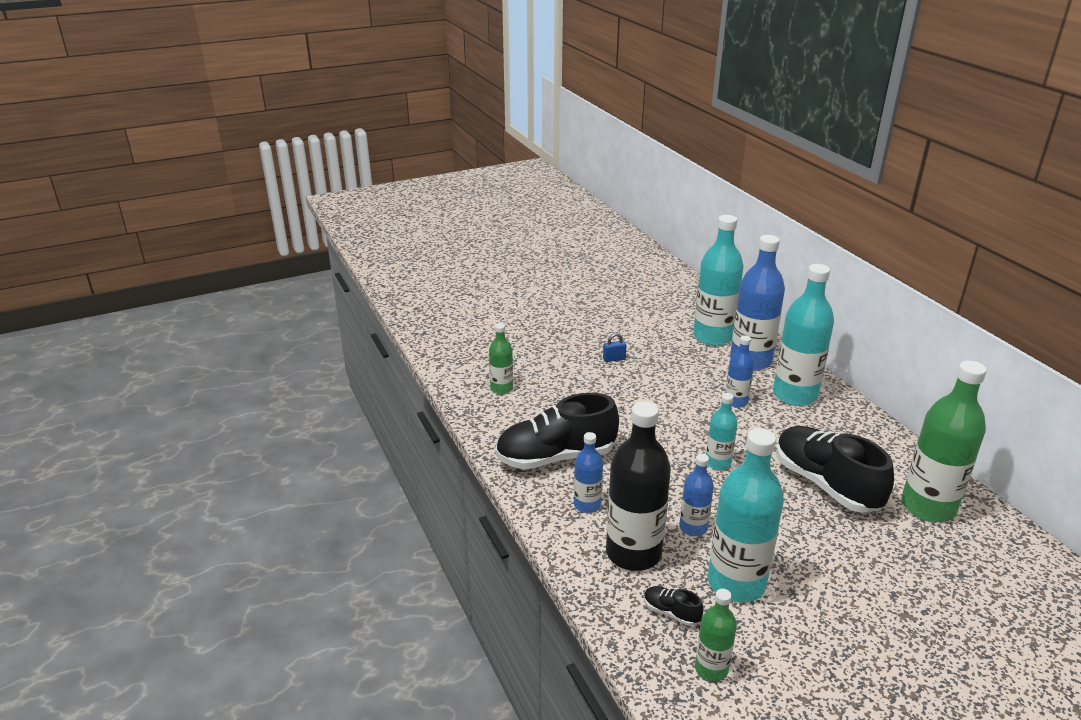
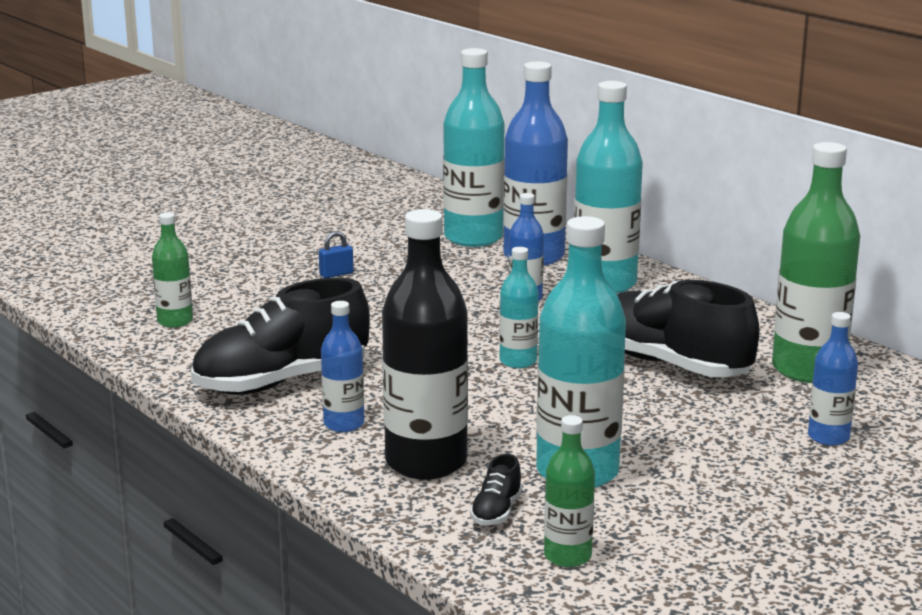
camera: 15 degrees left, 10 degrees down
(671, 612) = (496, 512): black shoe -> black shoe turned 90 degrees counterclockwise
(693, 527) = (502, 427): blue bottle -> blue bottle (828, 437)

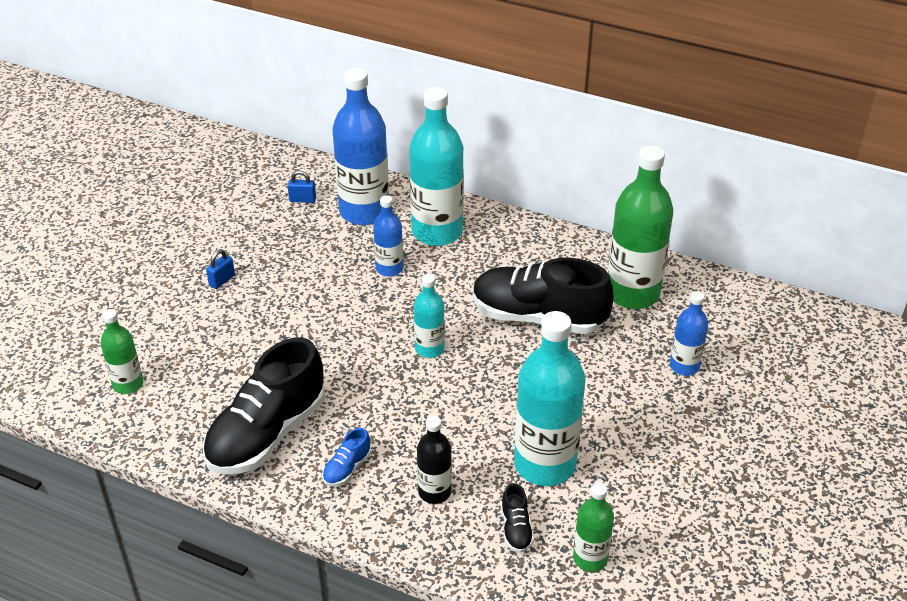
camera: 25 degrees left, 20 degrees up
(344, 424) = (347, 468): blue bottle -> blue shoe
(426, 462) = (434, 492): black bottle -> black bottle, size x0.52
(473, 238) = (302, 200): turquoise bottle -> blue padlock

